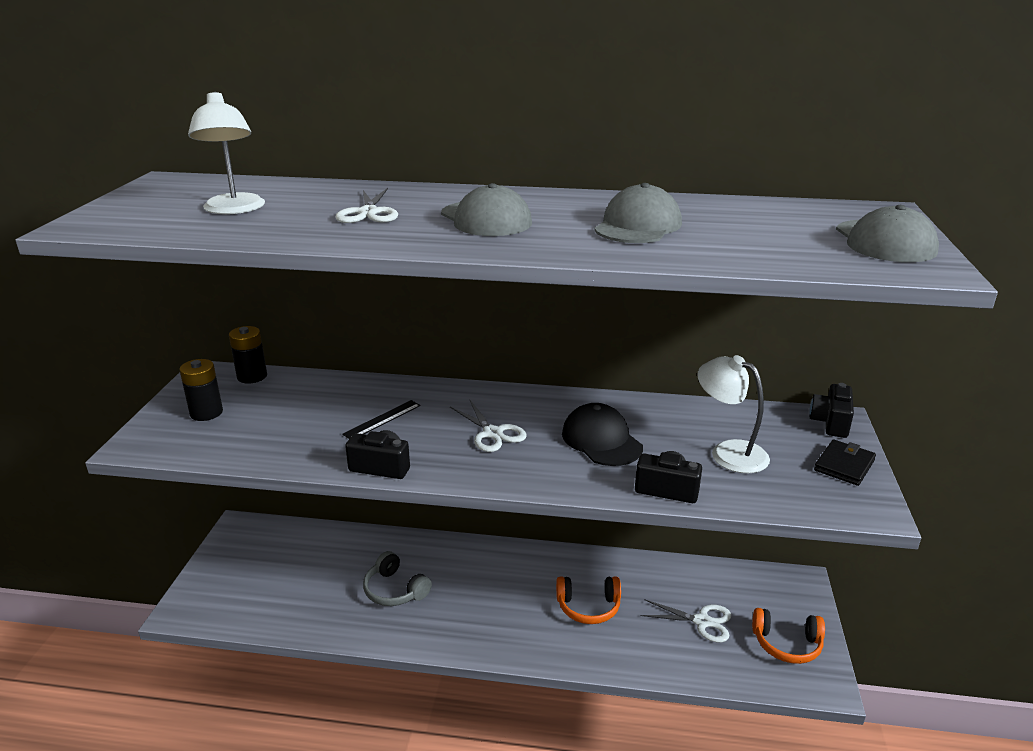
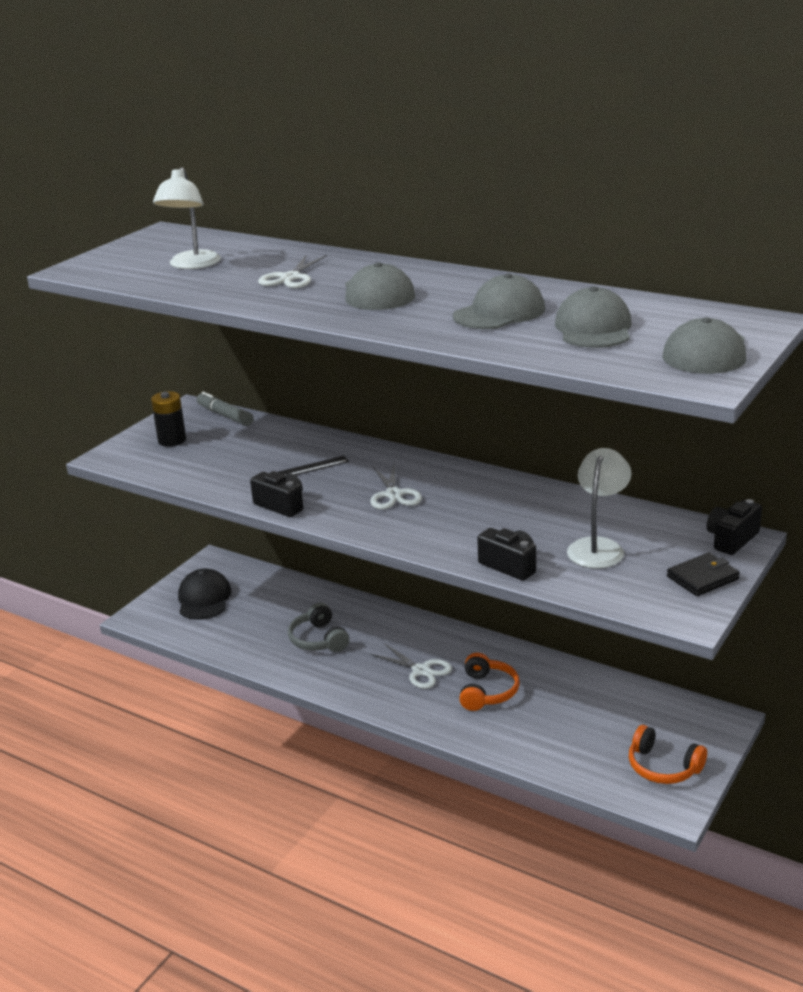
camera: 25 degrees right, 0 degrees up
(252, 376) = (225, 415): black battery -> grey marker
(588, 607) = (487, 692): orange headphones -> orange headphones turned 105 degrees counterclockwise
(601, 440) = (486, 516): black cap -> black cap (204, 599)
(702, 621) = (590, 729): white scissors -> white scissors (421, 671)
(728, 452) = (598, 547): white lamp -> white lamp turned 45 degrees clockwise
(750, 231) = (593, 328): none -> grey cap

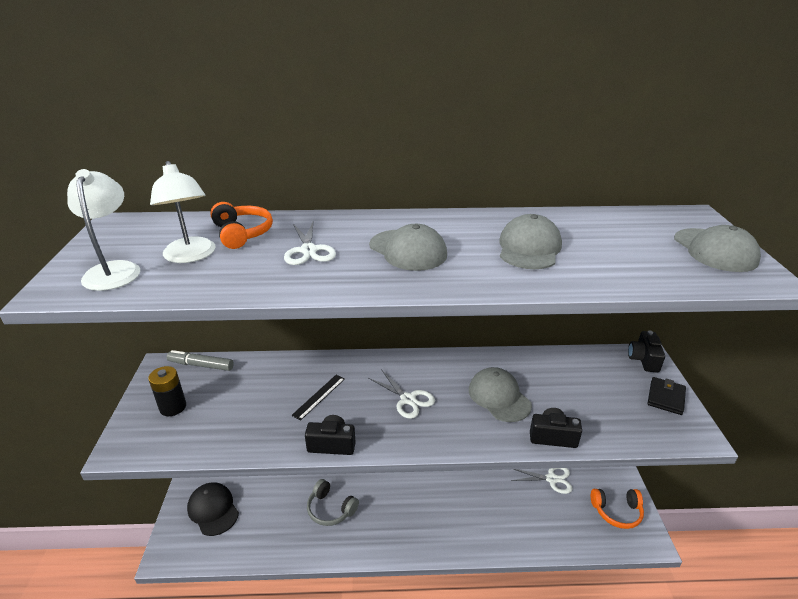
camera: 35 degrees left, 5 degrees up
(421, 671) = (421, 504): white scissors -> white scissors (551, 479)
(487, 692) = (475, 502): orange headphones -> orange headphones (242, 233)
(593, 328) = (614, 247): grey cap -> grey cap (499, 397)
(598, 547) = (584, 395): white lamp -> white lamp (114, 270)

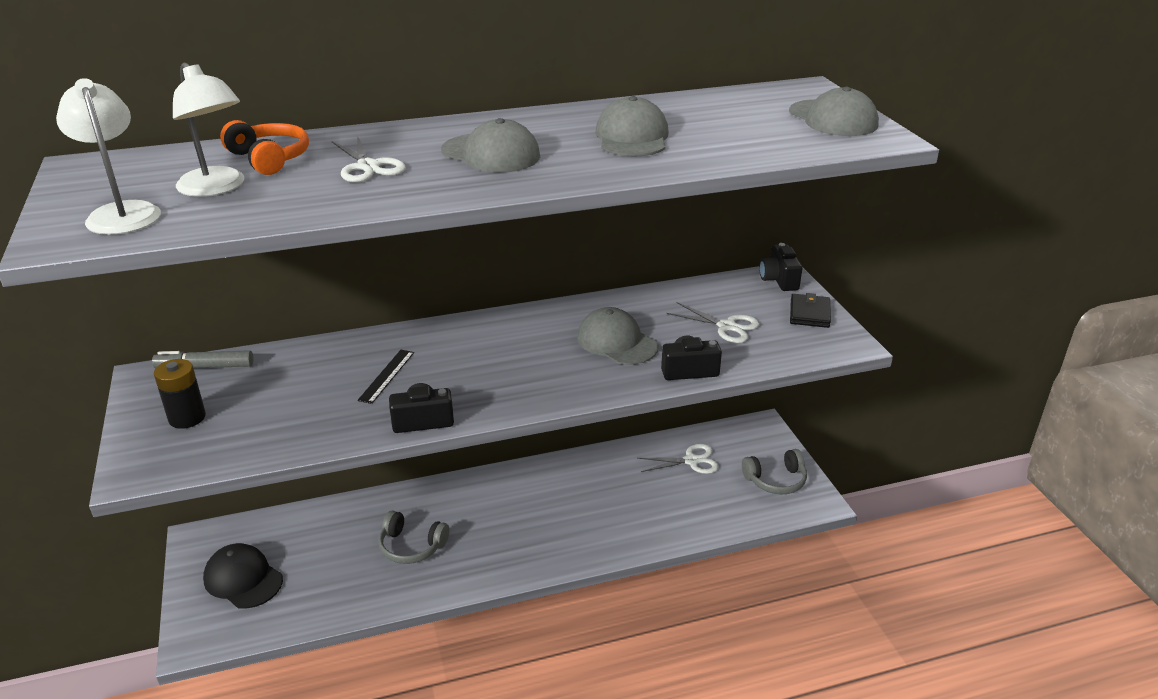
camera: 15 degrees left, 0 degrees up
(408, 399) = (504, 361): white scissors -> white scissors (726, 326)
(616, 511) = (775, 480): orange headphones -> grey headphones

